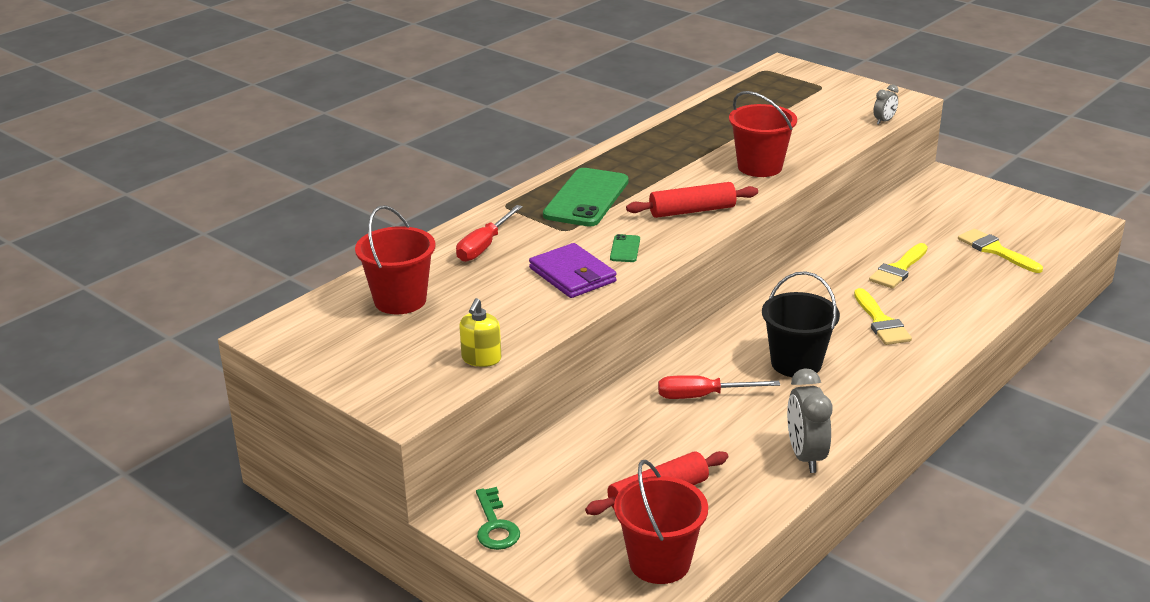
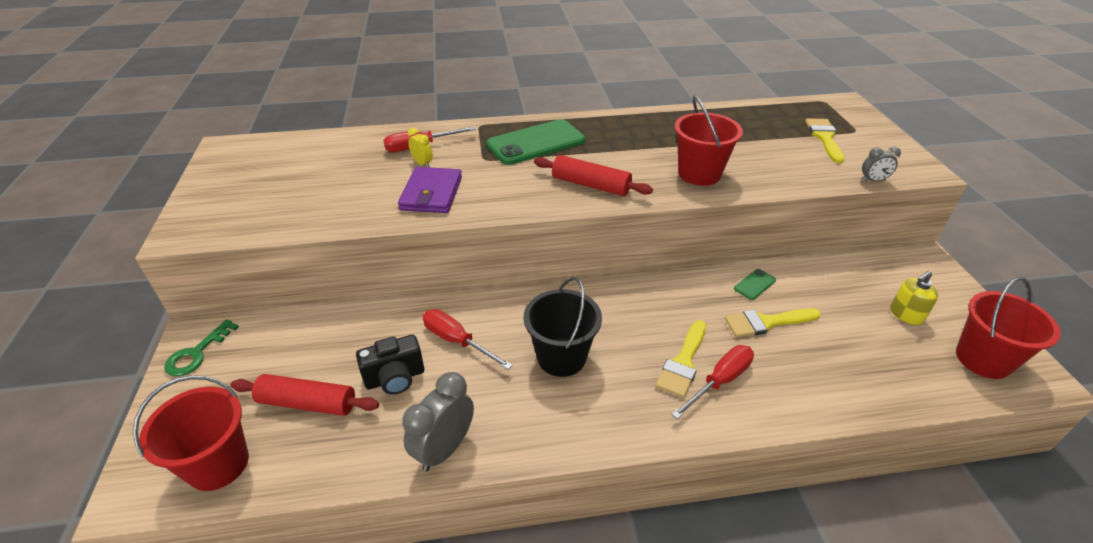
camera: 40 degrees right, 10 degrees up
(400, 300) = (315, 159): red bucket -> red bucket (983, 359)
(481, 359) = (277, 224): yellow soap dispenser -> yellow soap dispenser (906, 315)
(516, 258) = (422, 164): none -> yellow clock
(625, 249) = (496, 191): green phone -> green phone (754, 284)
(697, 443) = (395, 378): none -> black camera
(918, 320) = (720, 381): none -> red screwdriver
(995, 250) = (890, 355): yellow brush -> yellow brush (824, 138)

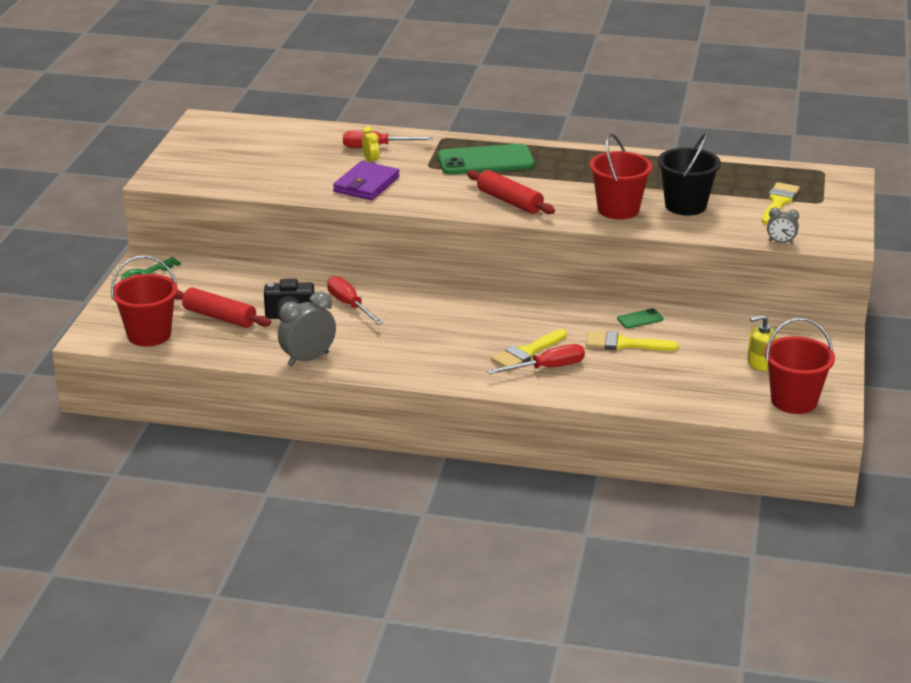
camera: 20 degrees right, 10 degrees down
(561, 357) = (428, 330): black bucket -> black bucket (685, 206)

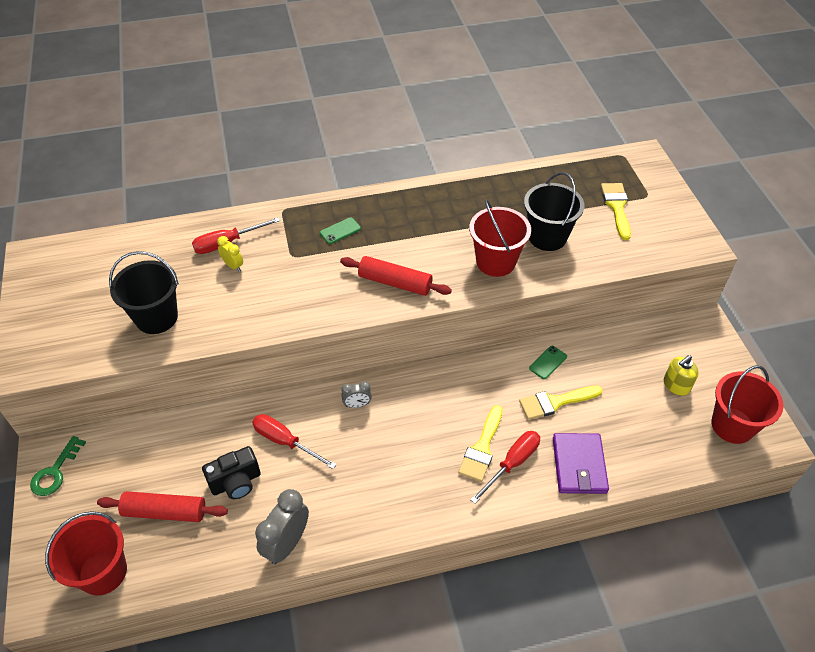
camera: 25 degrees left, 20 degrees up
(283, 176) = (156, 317): none -> black bucket
(366, 184) = (247, 303): purple wallet -> purple wallet (579, 465)
(485, 161) = (340, 231): green phone -> green phone, size x0.43
(781, 242) = (653, 260): grey clock -> grey clock (357, 404)

